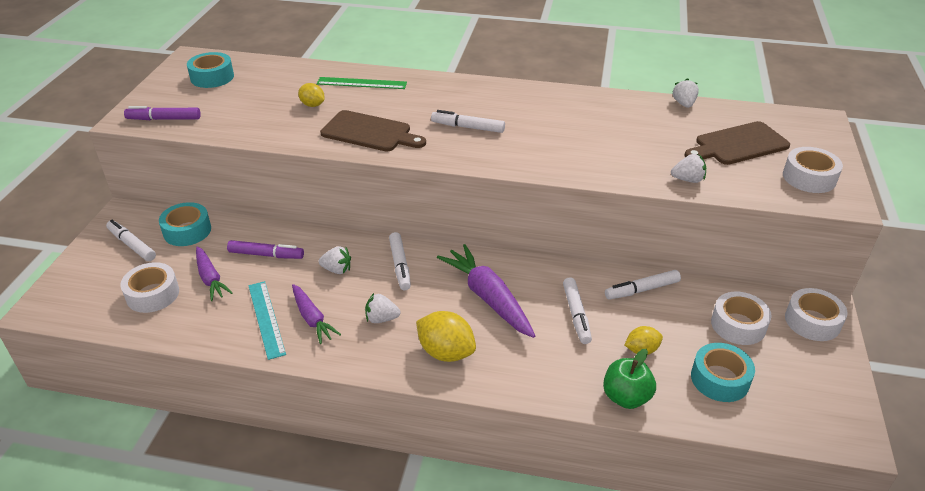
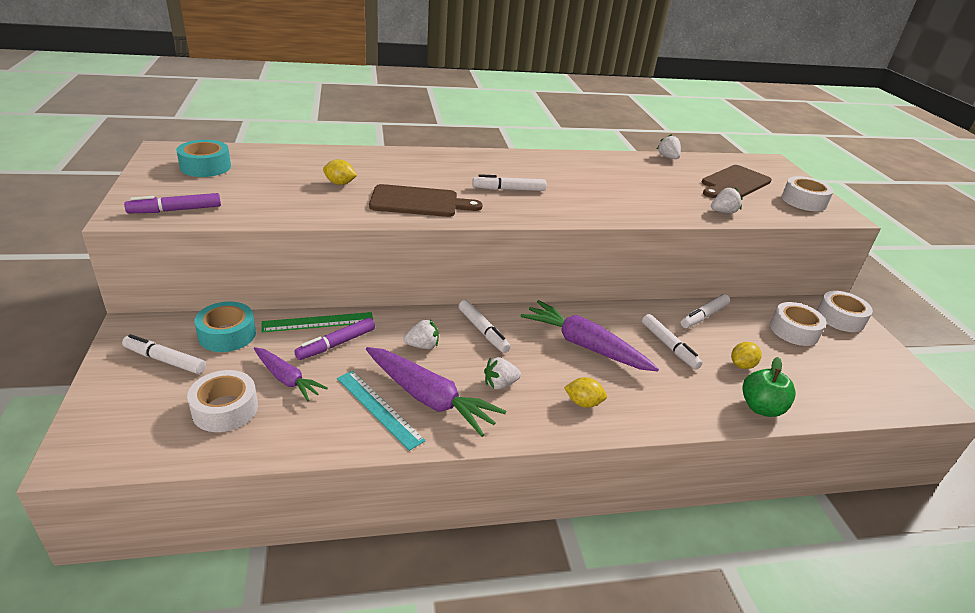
camera: 25 degrees left, 5 degrees down
(266, 255) = (336, 344): purple marker -> purple marker turned 150 degrees clockwise
(312, 319) = (429, 398): purple carrot -> purple carrot, size x1.65
(362, 83) = (376, 161): green ruler -> green ruler (318, 322)
(446, 352) = (583, 403): yellow lemon -> yellow lemon, size x0.59
(720, 379) = (816, 376): turquoise tape -> none

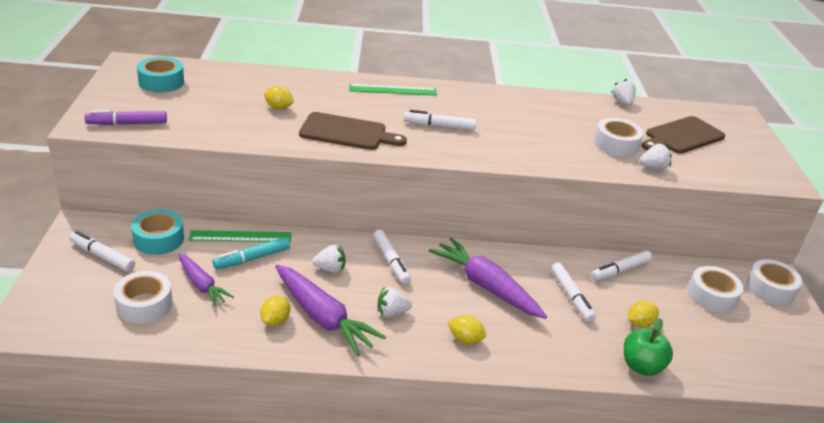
camera: 10 degrees right, 0 degrees up
(336, 344) = (252, 258): purple marker -> turquoise marker
(379, 408) = (275, 320): turquoise ruler -> yellow lemon
(451, 160) = (393, 90): none -> green ruler
(803, 201) = (750, 162): white tape -> white tape (616, 144)

